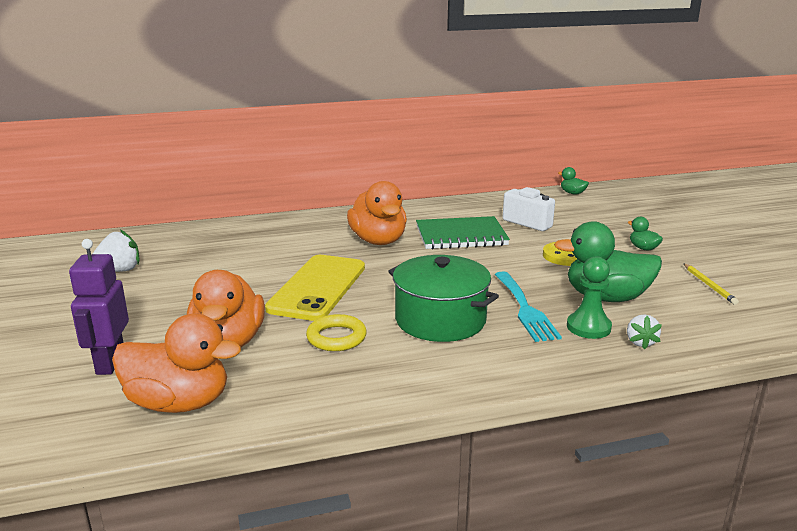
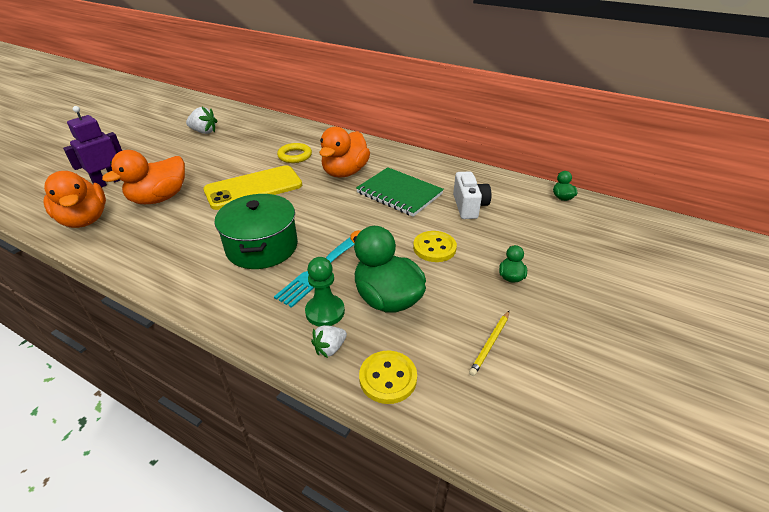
camera: 45 degrees right, 15 degrees up
(336, 337) = (198, 225): yellow ring -> yellow ring (295, 156)
(704, 333) = (388, 378): none -> yellow button

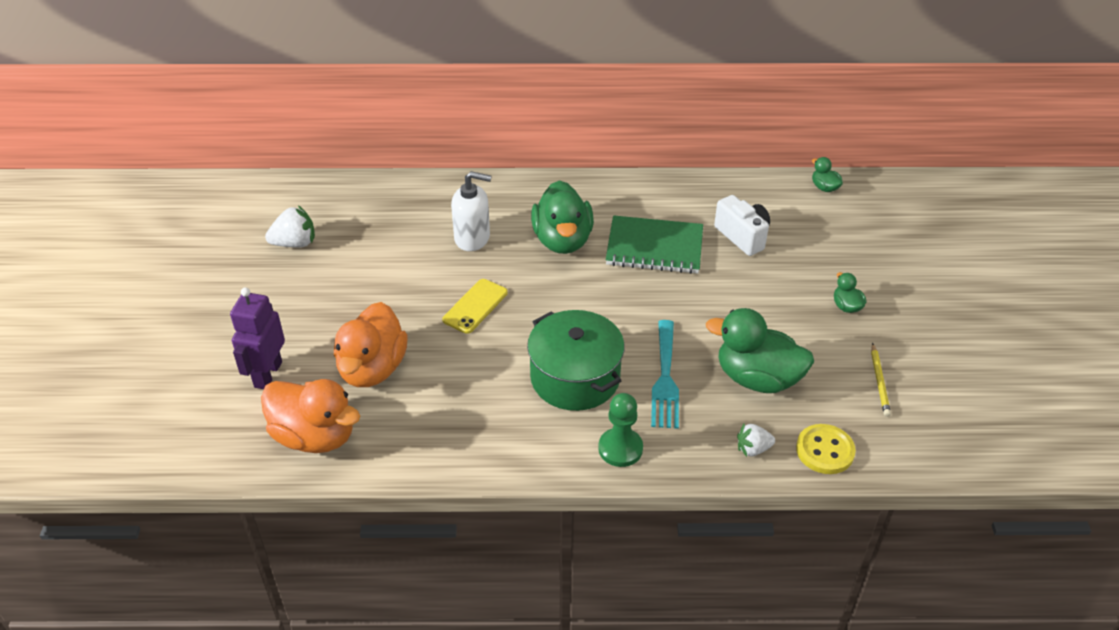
camera: 30 degrees left, 5 degrees up
(253, 188) = (475, 306): yellow phone -> yellow phone, size x0.56
(295, 156) = (472, 238): yellow ring -> white soap dispenser
(325, 312) = (714, 418): green pawn -> green pawn (620, 449)
(330, 348) = (753, 449): white strawberry -> white strawberry turned 60 degrees clockwise
(345, 172) = (562, 240): orange duck -> green duck
(434, 248) = (752, 303): yellow button -> none

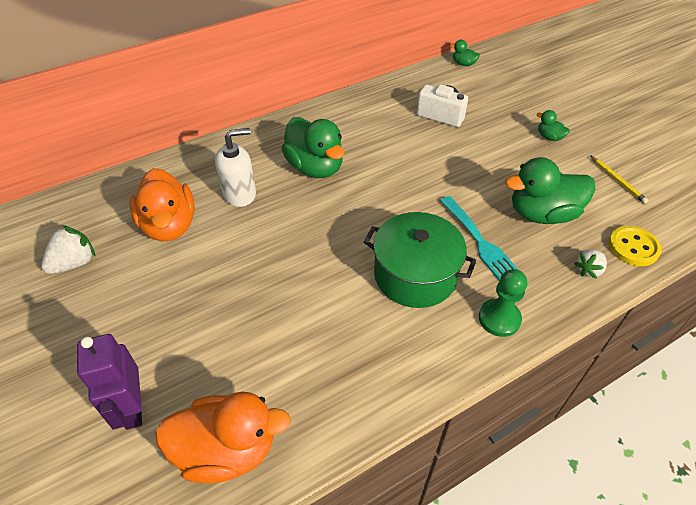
camera: 30 degrees left, 5 degrees up
(372, 369) = (235, 350): orange duck -> orange duck (169, 225)
(475, 306) = (286, 250): yellow phone -> none
(654, 247) = (388, 146): green notebook -> none

